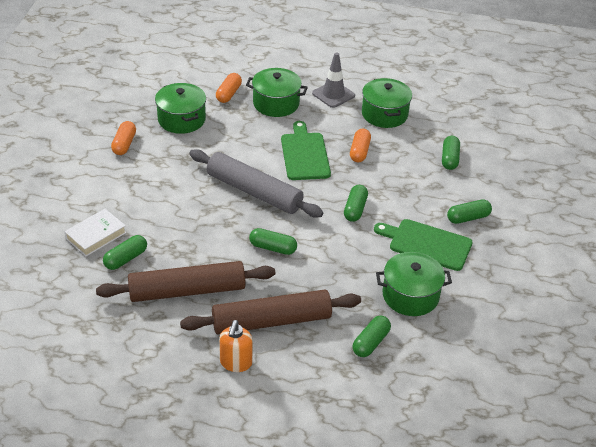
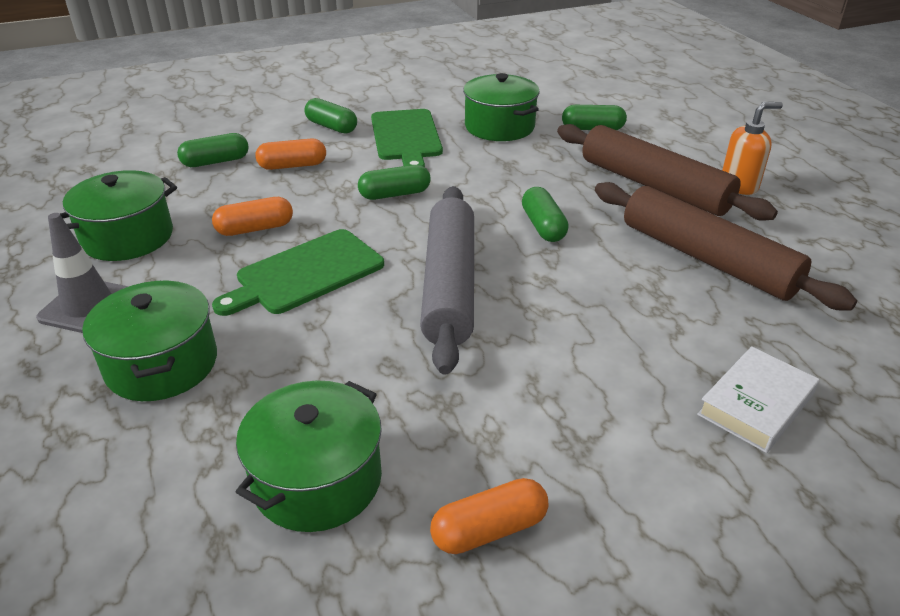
camera: 120 degrees left, 5 degrees down
(96, 236) = (755, 405): white book -> white book turned 60 degrees counterclockwise
(126, 259) = (744, 341): green capsule -> none
(229, 94) = (161, 451): orange capsule -> orange capsule (292, 166)

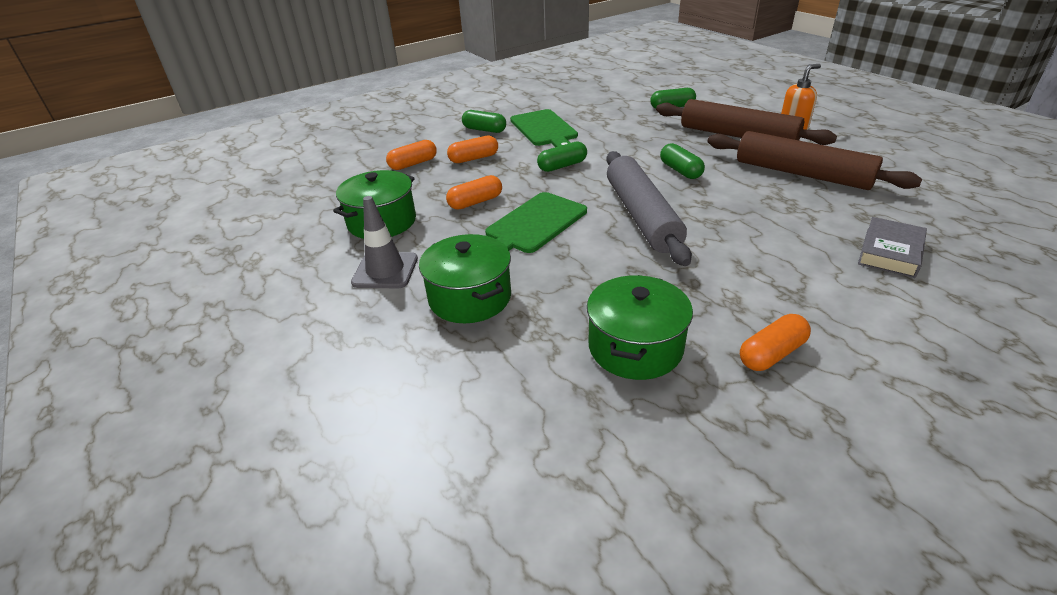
camera: 10 degrees left, 0 degrees up
(216, 162) = (413, 164): green capsule -> orange capsule
(499, 127) = (606, 114): green pot -> none
(755, 405) = (890, 252): white book -> grey book

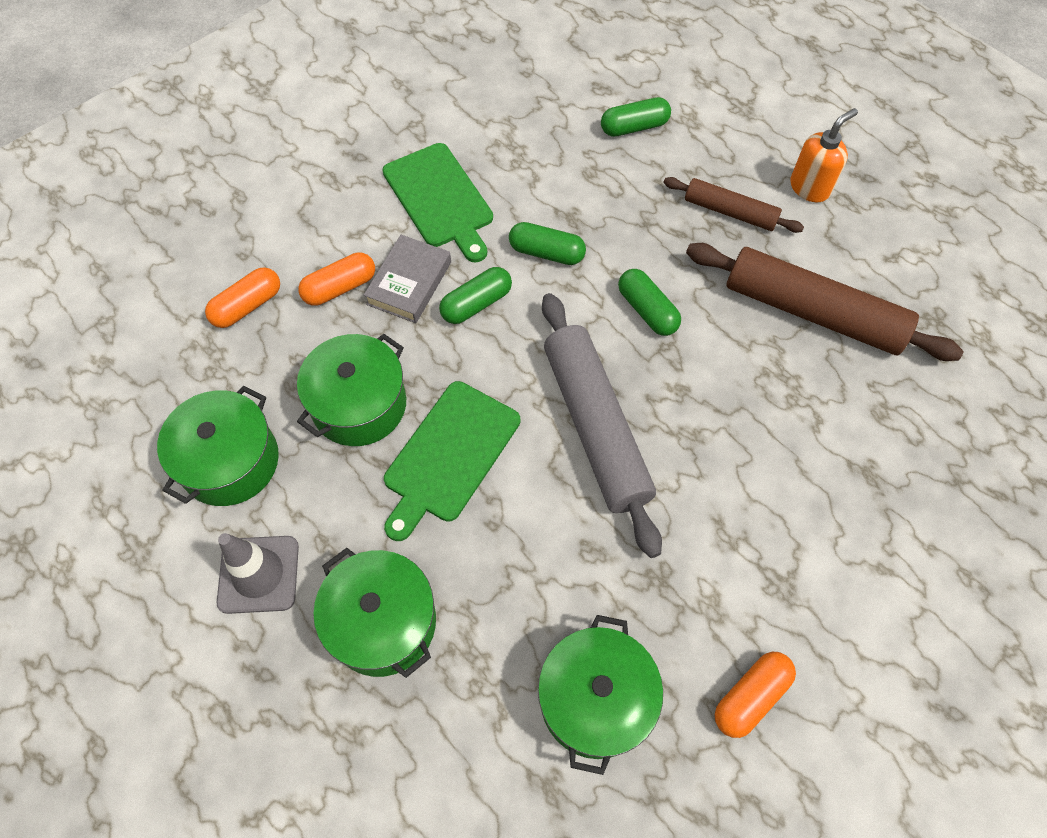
camera: 10 degrees left, 25 degrees up
(475, 202) = (359, 405): orange capsule -> green pot
(484, 130) = (345, 203): green capsule -> green capsule (546, 253)
(738, 136) = (730, 212): brown rolling pin -> brown rolling pin, size x0.56
(890, 252) = (904, 490): grey book -> grey book (409, 283)

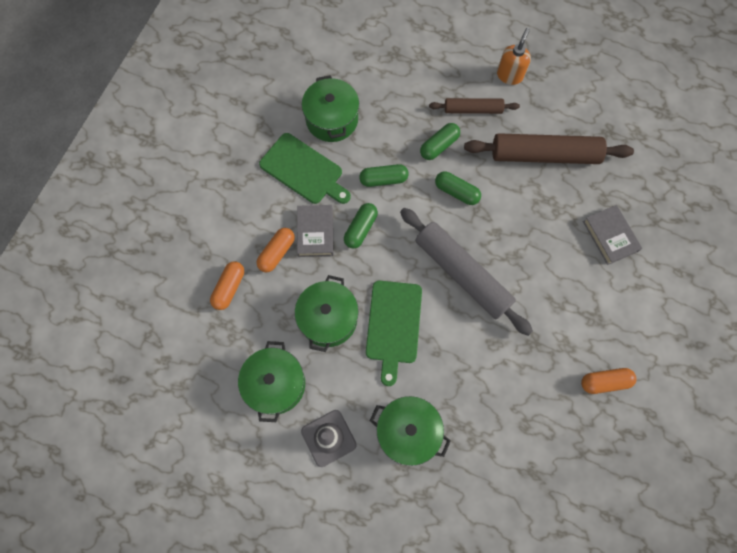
camera: 25 degrees left, 10 degrees up
(595, 700) = (533, 419): green pot -> green pot (332, 119)
(634, 127) = (393, 74): green capsule -> green capsule (439, 146)
(750, 697) = (604, 382): orange capsule -> orange capsule turned 60 degrees clockwise
(867, 471) = (610, 236): none -> grey book

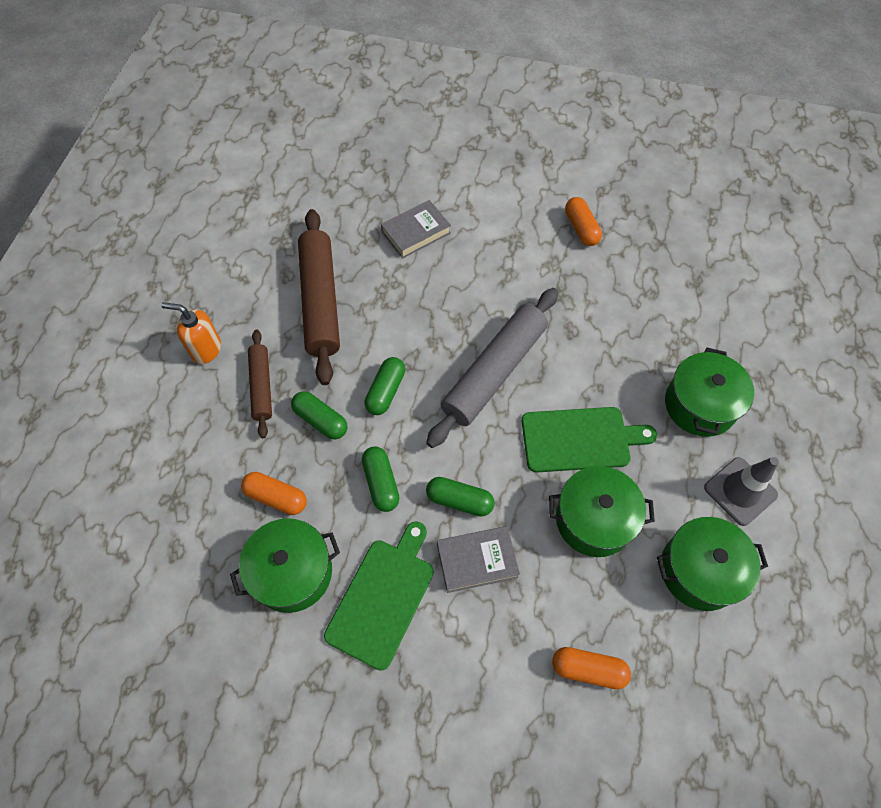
camera: 100 degrees left, 10 degrees down
(277, 253) = (519, 610): orange capsule -> orange capsule (276, 497)

